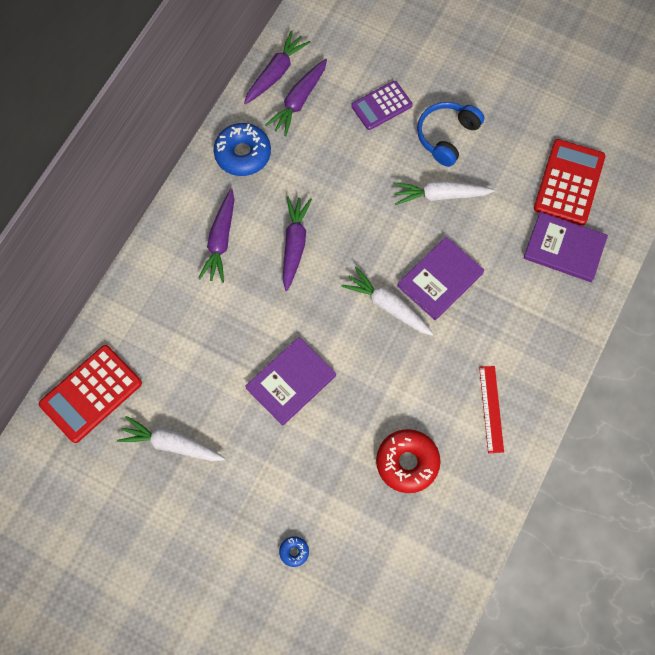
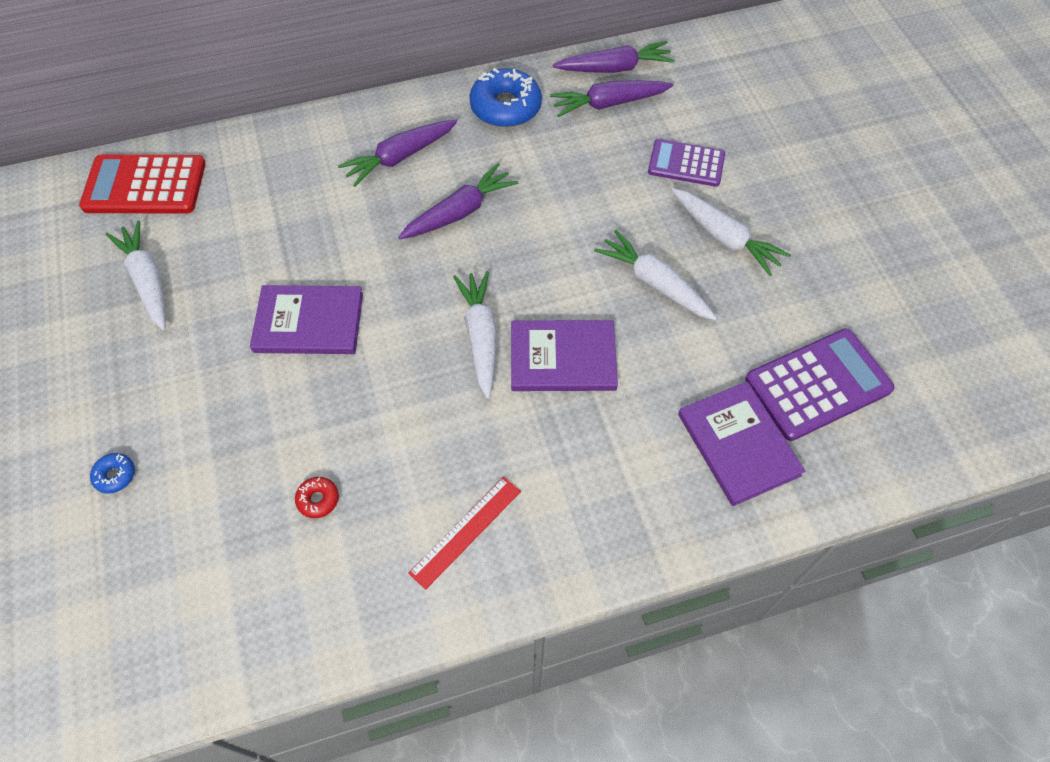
camera: 45 degrees right, 10 degrees down
(407, 463) = (318, 499): red donut -> red donut, size x0.46
(447, 136) = (724, 237): blue headphones -> white carrot
(569, 183) = (818, 385): red calculator -> purple calculator

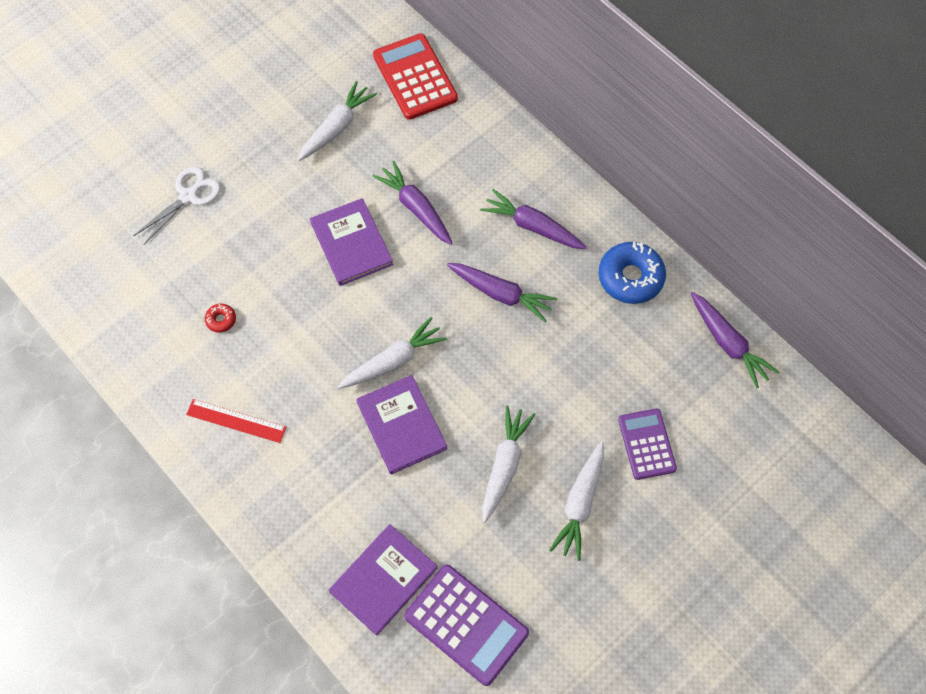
camera: 65 degrees right, 5 degrees up
(115, 475) = (188, 196): blue donut -> white scissors
(609, 104) = (681, 356): purple carrot -> purple carrot (416, 208)

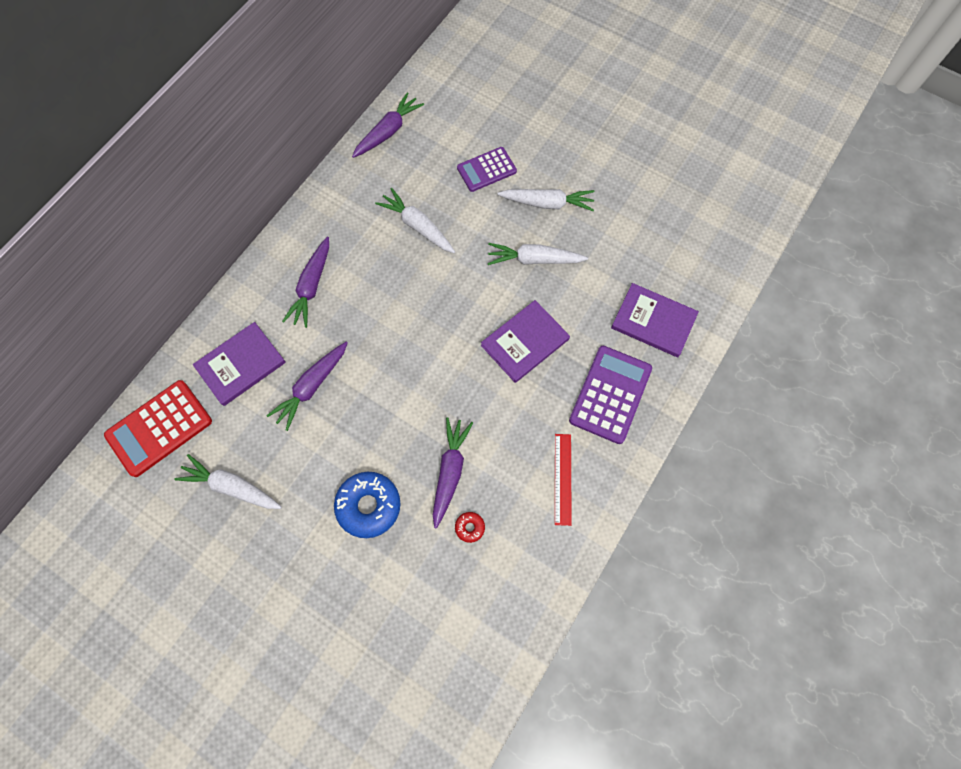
camera: 105 degrees left, 5 degrees up
(188, 196) = (340, 612): white scissors -> none
(351, 244) = (362, 433): purple book -> purple book (241, 365)
(393, 361) = (469, 365): white carrot -> white carrot (417, 226)
(466, 624) = (664, 257): purple calculator -> purple calculator (610, 394)
(501, 294) = (384, 296): purple carrot -> purple carrot (450, 472)
(630, 277) = (345, 205): blue donut -> blue donut (368, 506)

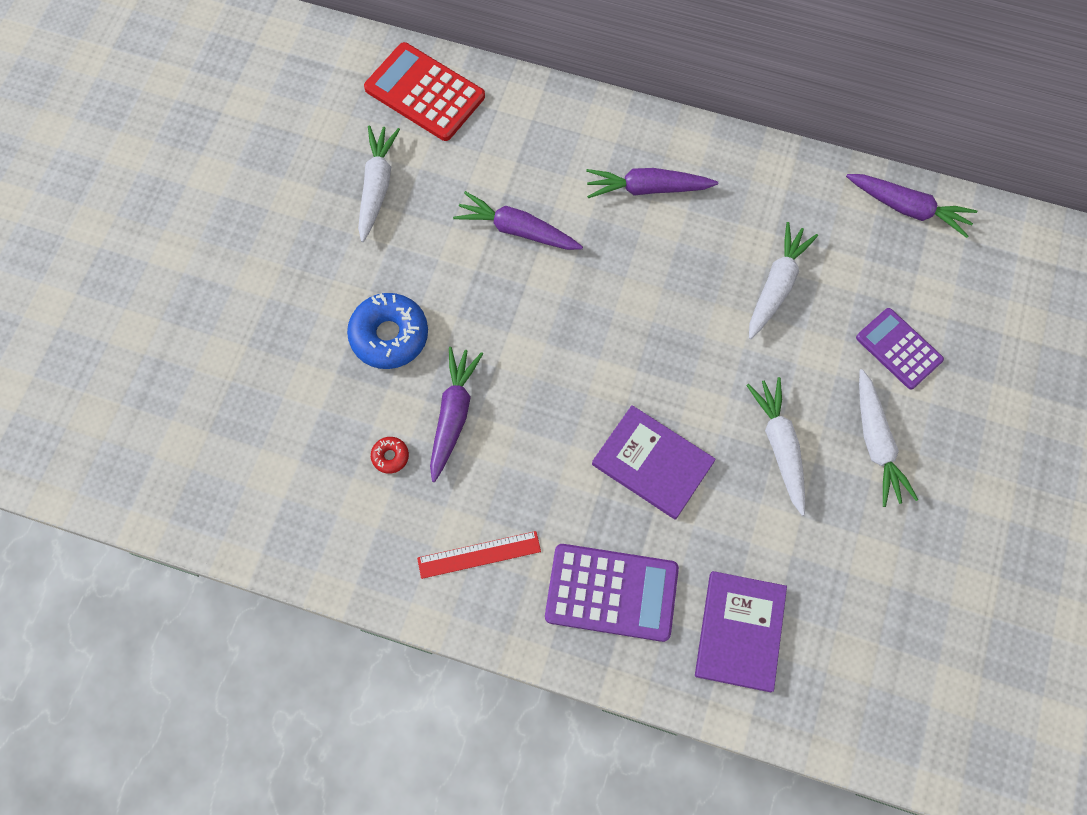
camera: 75 degrees right, 0 degrees up
(241, 365) = (522, 146): purple book -> none
(450, 472) = (453, 415): purple carrot -> purple carrot turned 75 degrees counterclockwise

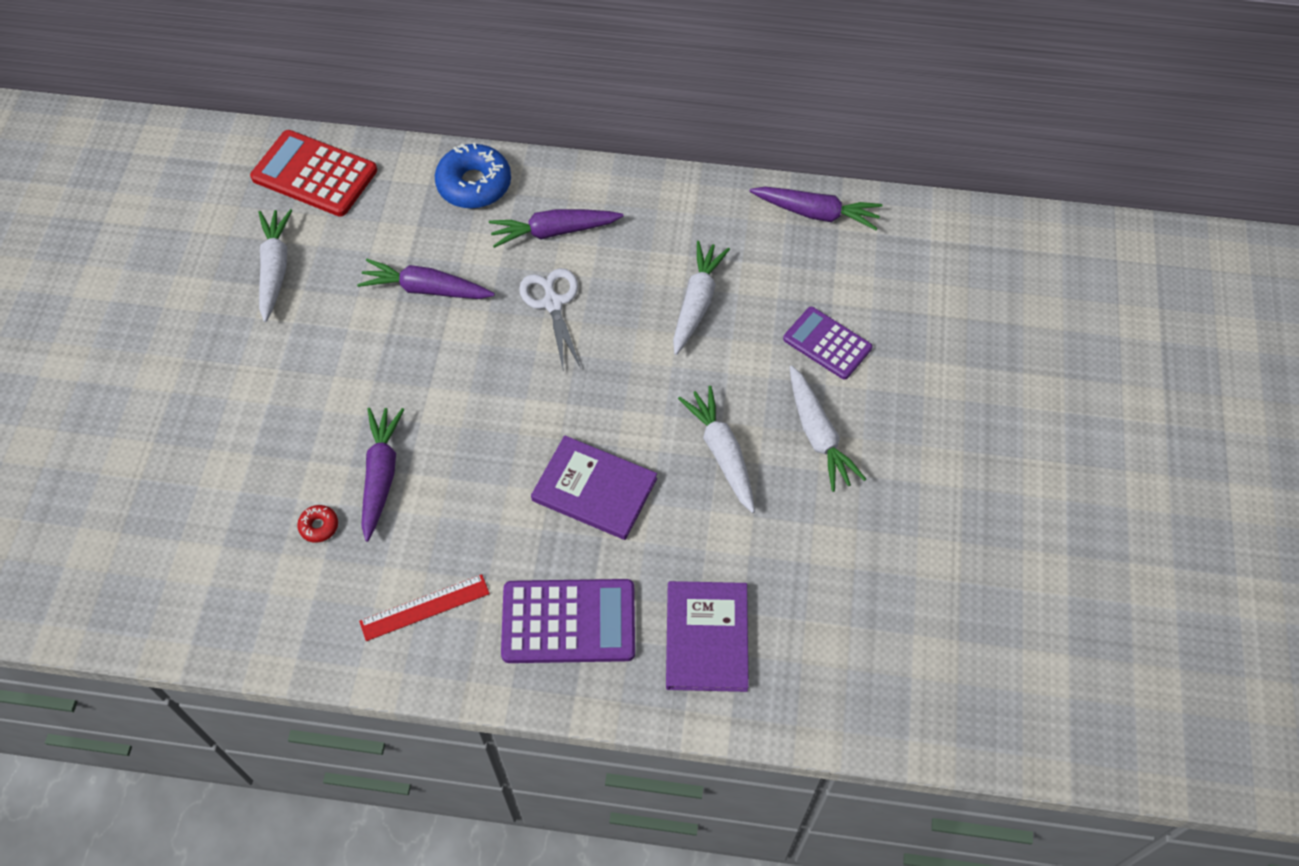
camera: 10 degrees left, 10 degrees down
(389, 335) = (304, 409): blue donut -> blue donut (474, 184)
(636, 263) = (552, 303): none -> white scissors

